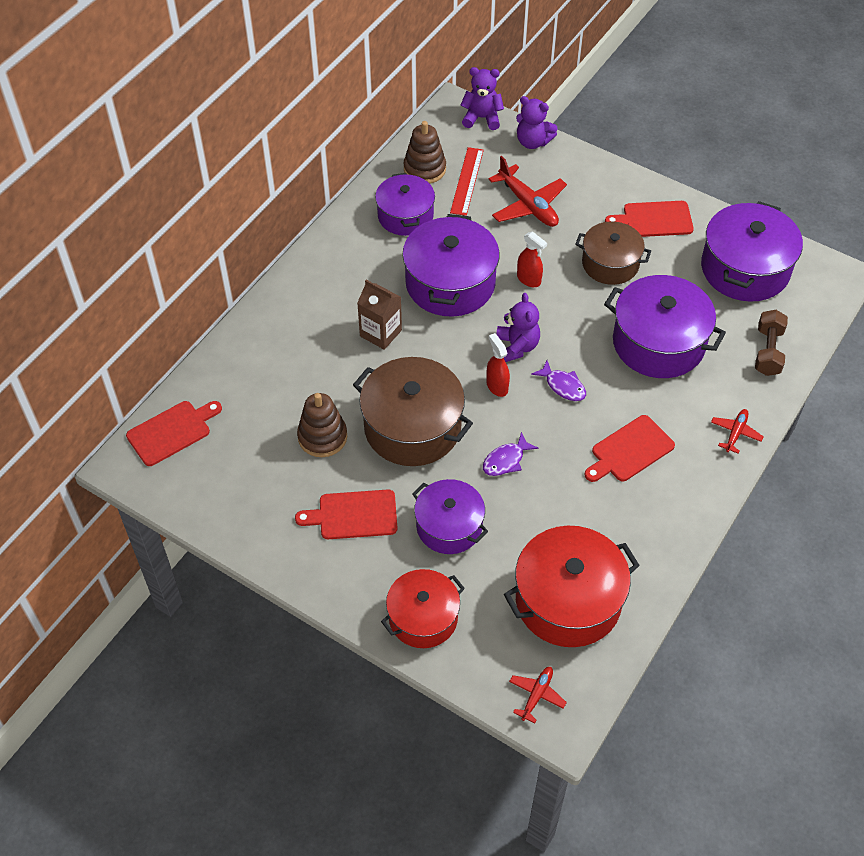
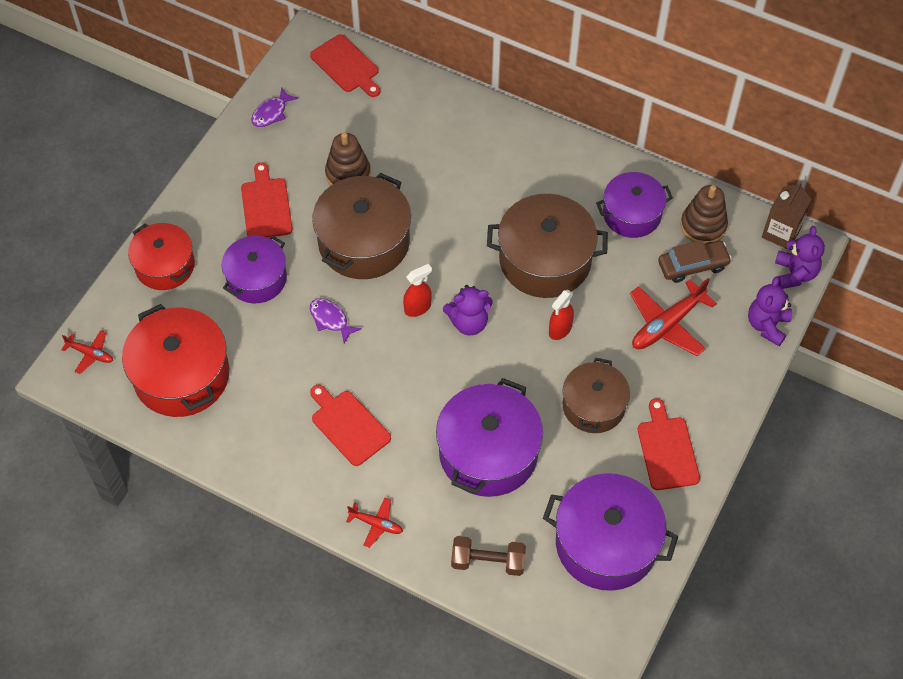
camera: 85 degrees right, 5 degrees up
(380, 333) = (473, 207): brown carton -> brown carton (781, 233)
(450, 283) = (545, 260): purple pot -> brown pot
(467, 181) = (693, 265): red ruler -> brown car
(563, 386) = (423, 365): purple fish -> purple fish (271, 113)

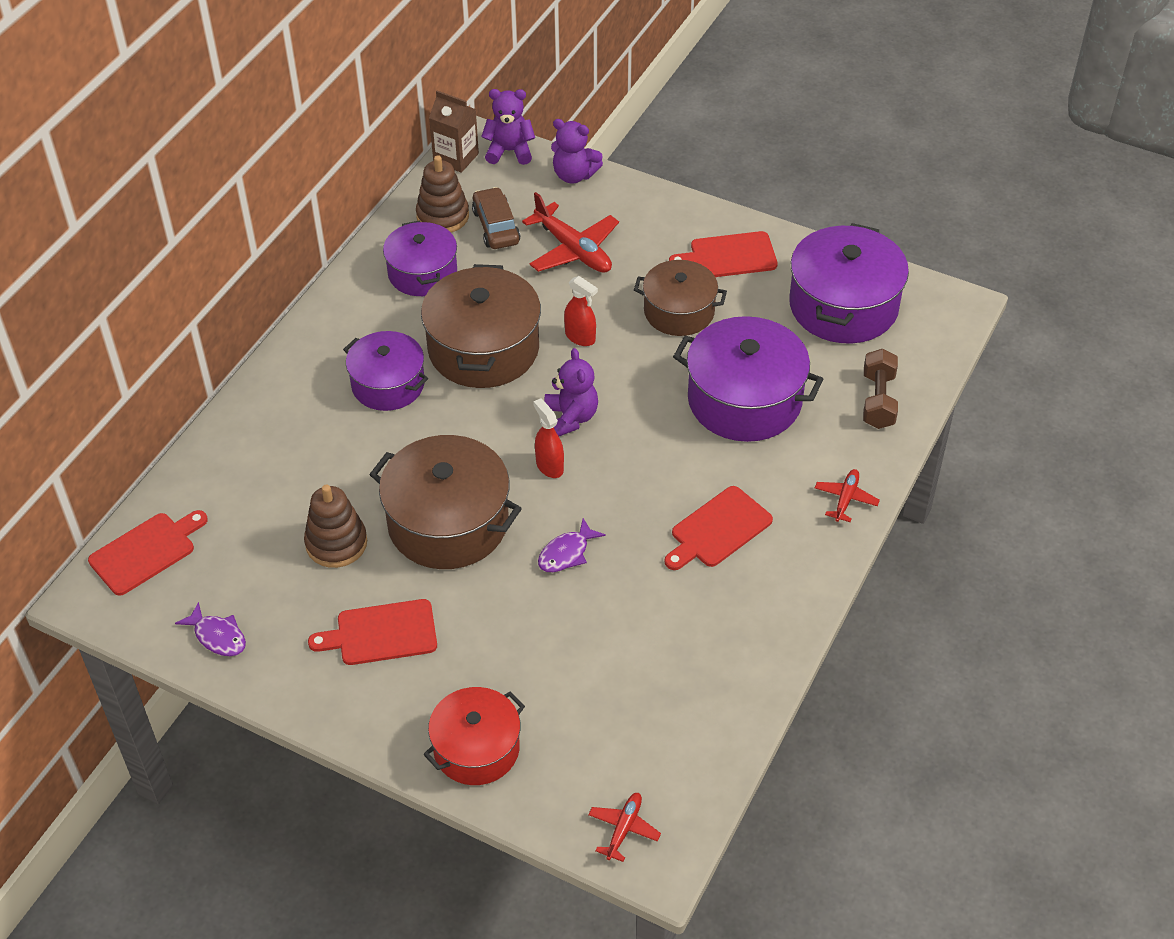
camera: 90 degrees left, 10 degrees down
(182, 375) = (654, 713): red pot -> none
(257, 278) = (501, 637): purple pot -> purple pot (388, 384)

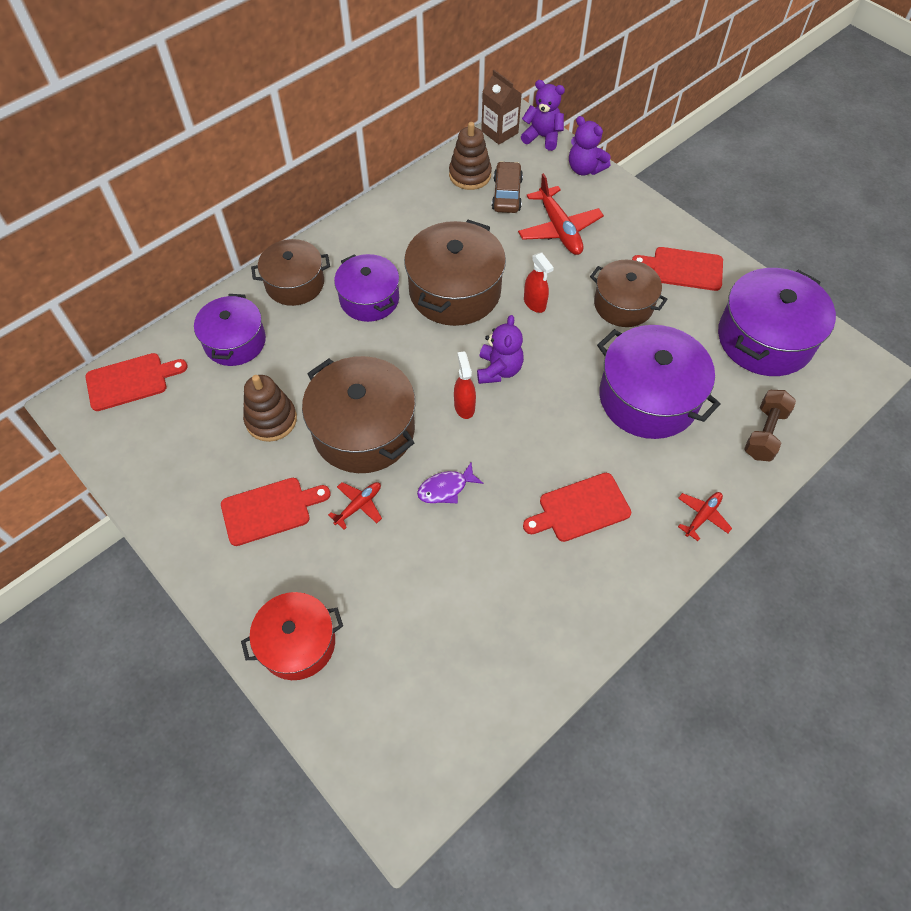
camera: 20 degrees right, 10 degrees up
(218, 636) = (147, 470): purple fish -> none
(290, 392) = (295, 283): none -> brown pot
(381, 633) = (270, 510): red cutting board -> red cutting board turned 150 degrees clockwise
(422, 273) = (435, 216): purple pot -> purple pot (235, 342)
(624, 828) = (386, 768): red plane -> red plane (359, 505)

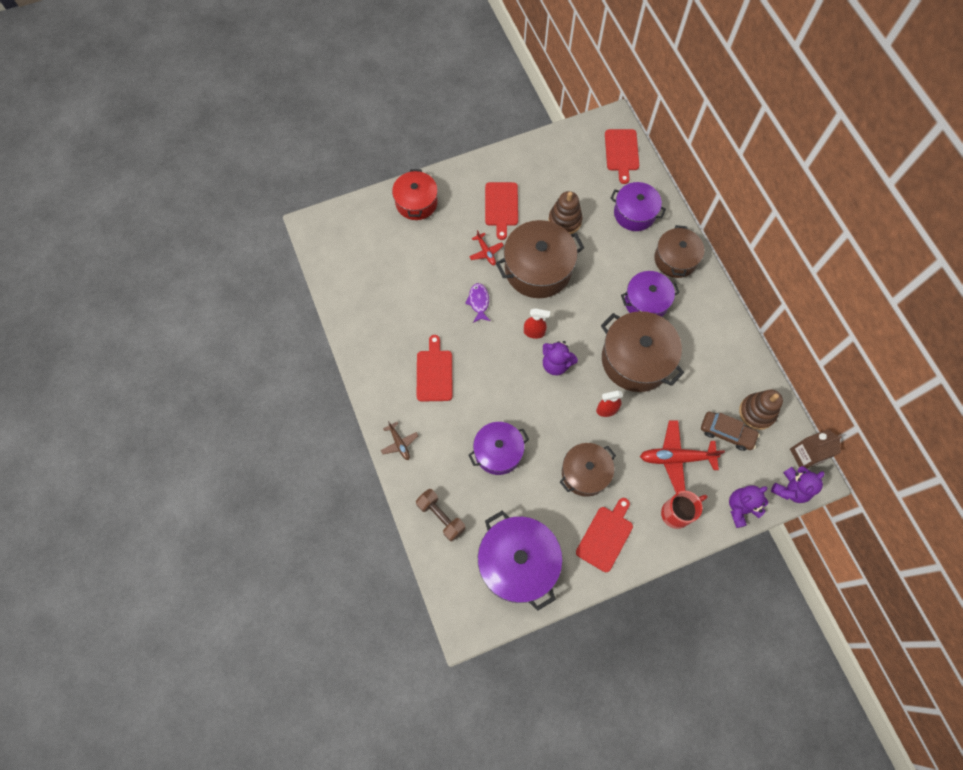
camera: 110 degrees right, 10 degrees up
(620, 216) = (677, 513): none -> red mug
(648, 397) = (498, 452): purple pot -> purple pot, size x0.65
(702, 516) = (399, 443): red plane -> brown plane

